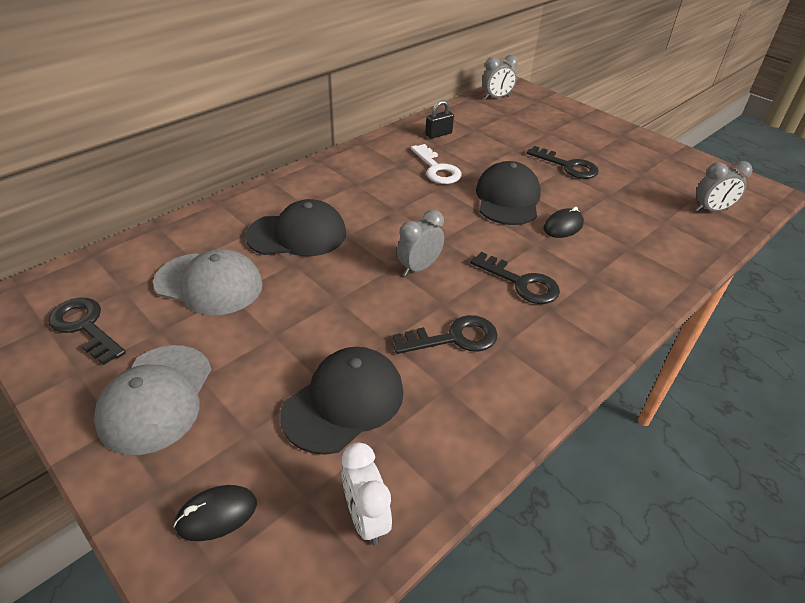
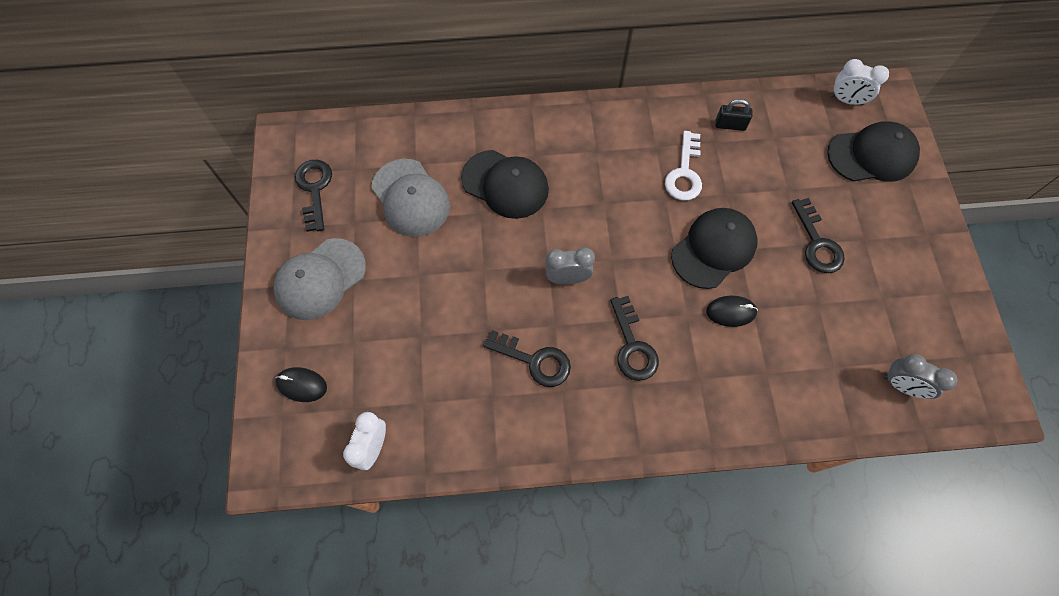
camera: 40 degrees right, 25 degrees up
(344, 402) = (421, 360): black cap -> black cap (872, 155)
(496, 98) = (846, 100): grey clock -> white clock

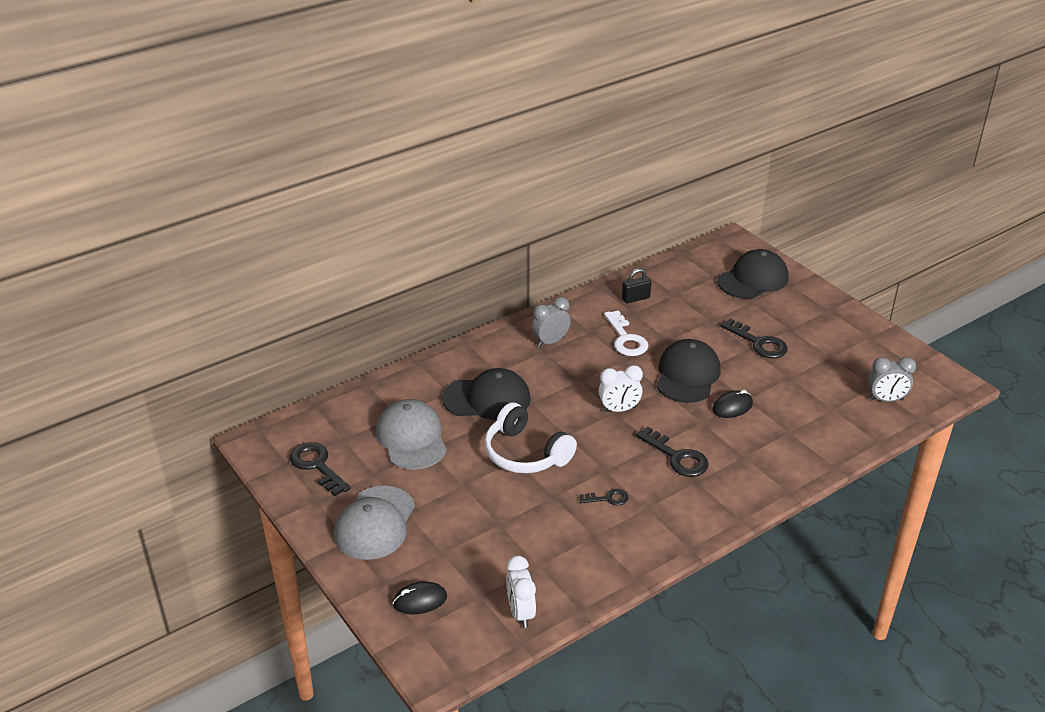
camera: 30 degrees left, 30 degrees down
(410, 198) = (411, 438): grey cap -> grey cap turned 135 degrees counterclockwise
(496, 267) = (525, 453): none -> white headphones
(534, 360) = (608, 498): black key -> black key, size x0.57
(567, 278) = (590, 437): grey clock -> grey clock (550, 342)
(846, 100) = (708, 255): white clock -> white clock (619, 409)

